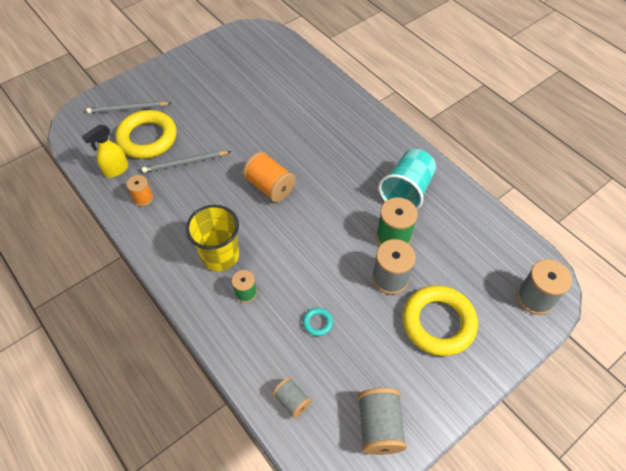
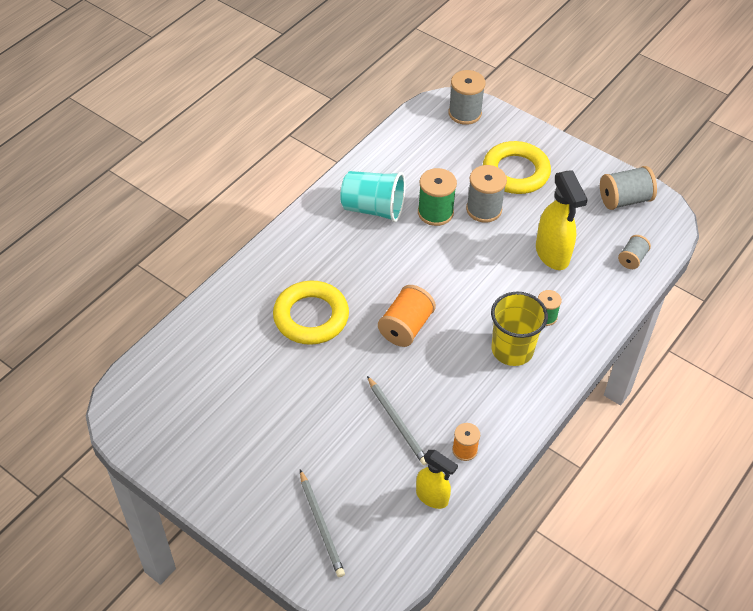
camera: 105 degrees left, 5 degrees down
(147, 138) = (368, 480): yellow ring -> yellow ring (311, 317)
(317, 323) = (552, 254): turquoise ring -> yellow spray bottle

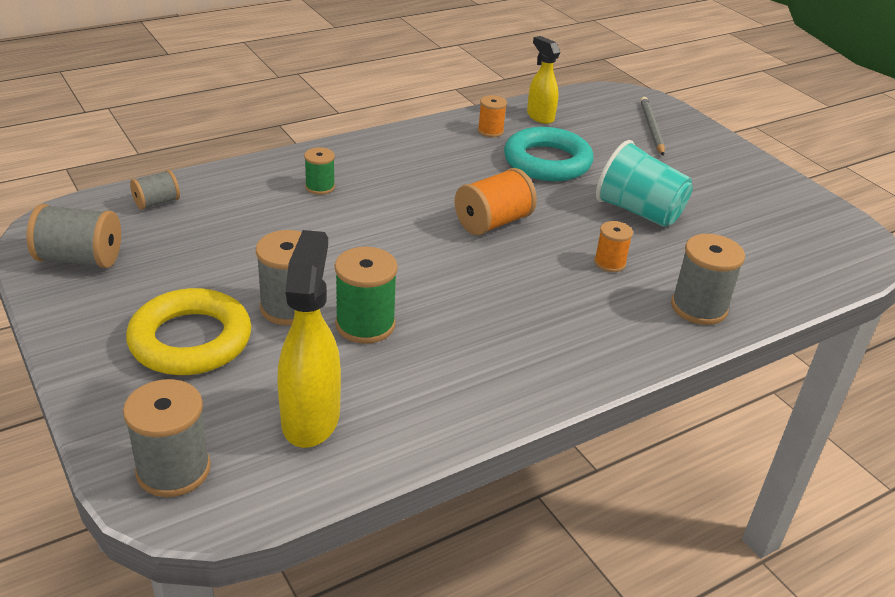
camera: 160 degrees left, 15 degrees down
(243, 297) = (699, 307): none -> grey spool
(311, 317) = (609, 263): yellow ring -> orange spool
(373, 209) = (458, 358): turquoise cup -> turquoise cup (639, 212)
(397, 422) = (547, 162): grey pencil -> turquoise ring
(512, 350) = (383, 174): yellow cup -> none
(552, 254) = (249, 233): yellow spray bottle -> yellow spray bottle (311, 418)

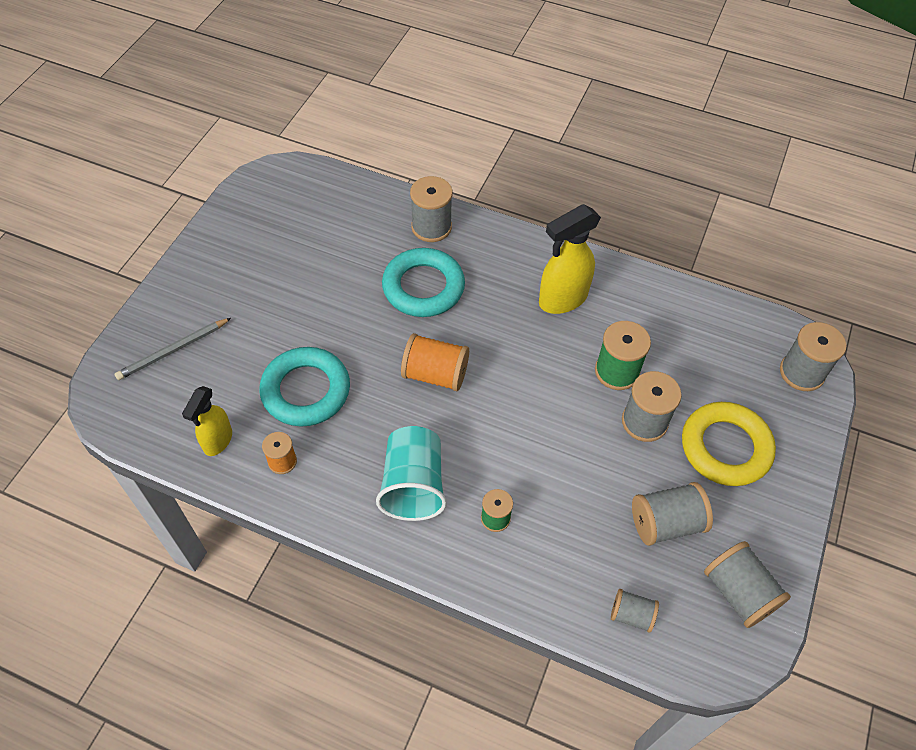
camera: 125 degrees left, 20 degrees up
(187, 259) = (666, 523): none -> grey spool
(311, 418) = (710, 343): yellow spray bottle -> yellow spray bottle (562, 299)
(609, 263) = (423, 287): orange spool -> turquoise ring
(639, 212) = (336, 300): turquoise cup -> turquoise cup (413, 485)

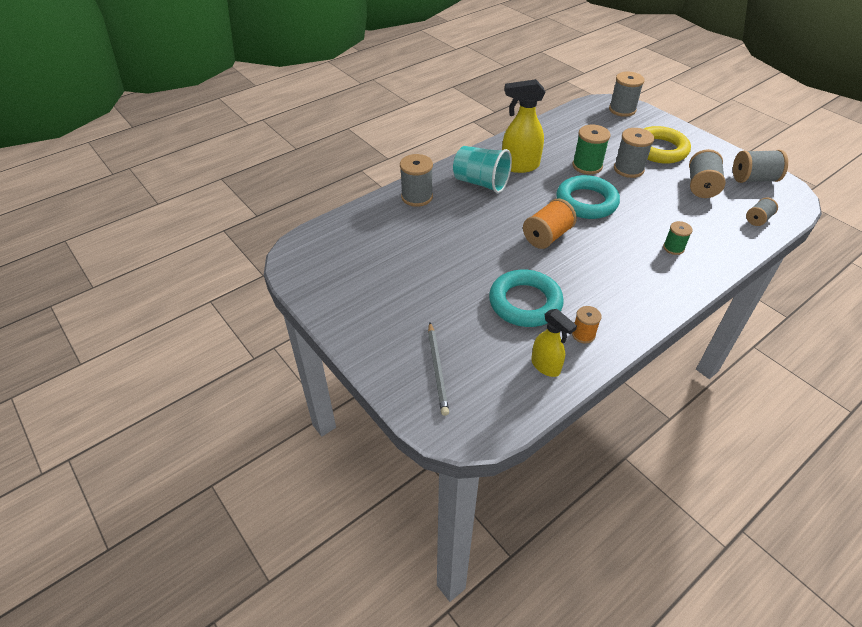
camera: 60 degrees left, 10 degrees down
(413, 485) = (633, 275): turquoise cup -> turquoise cup (481, 183)
(423, 287) = (468, 217): turquoise ring -> turquoise ring (586, 202)
(562, 299) = (519, 166): yellow spray bottle -> yellow spray bottle turned 90 degrees clockwise

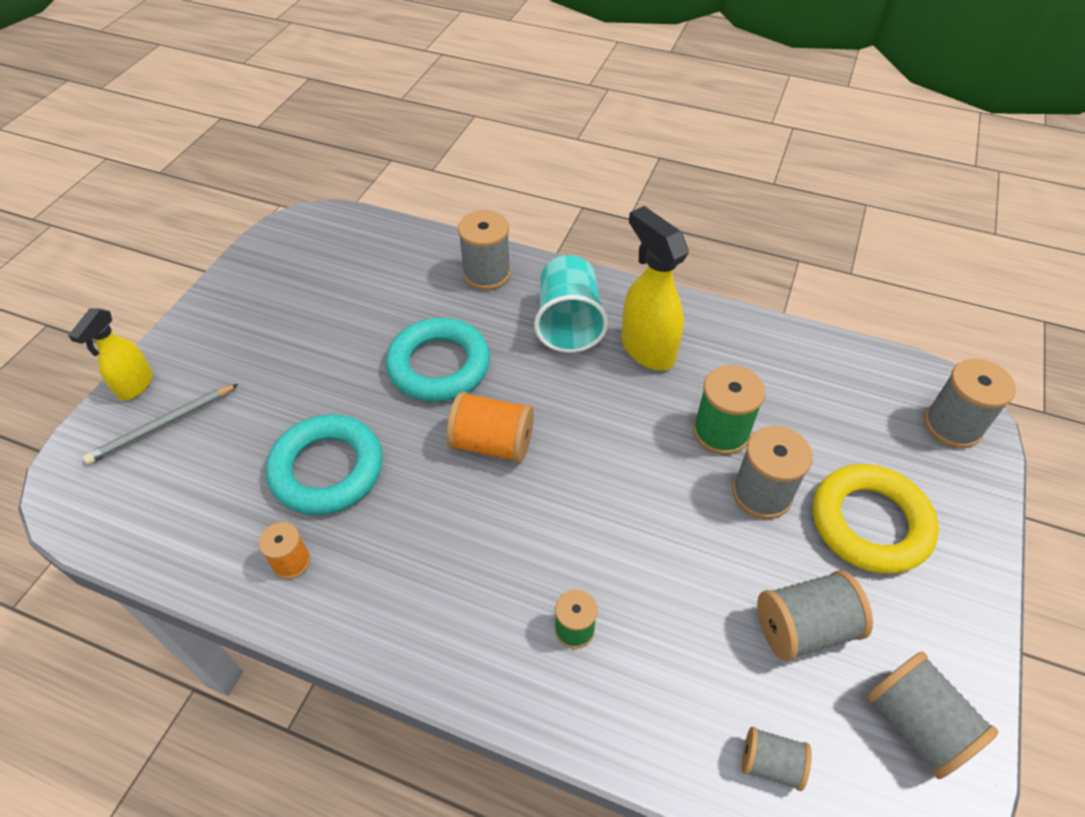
camera: 60 degrees right, 5 degrees up
(546, 366) = (208, 538): yellow spray bottle -> yellow spray bottle (135, 386)
(586, 202) = (616, 464): turquoise ring -> turquoise ring (439, 365)

